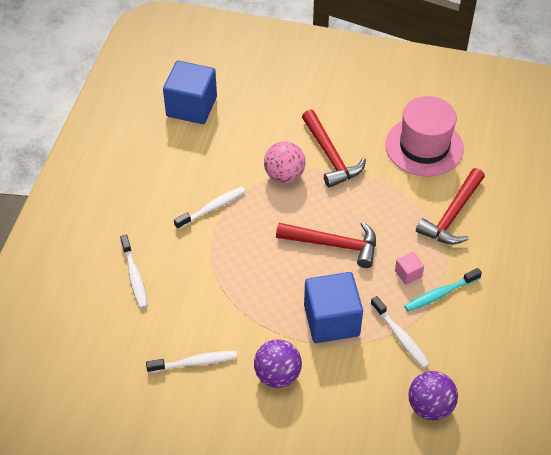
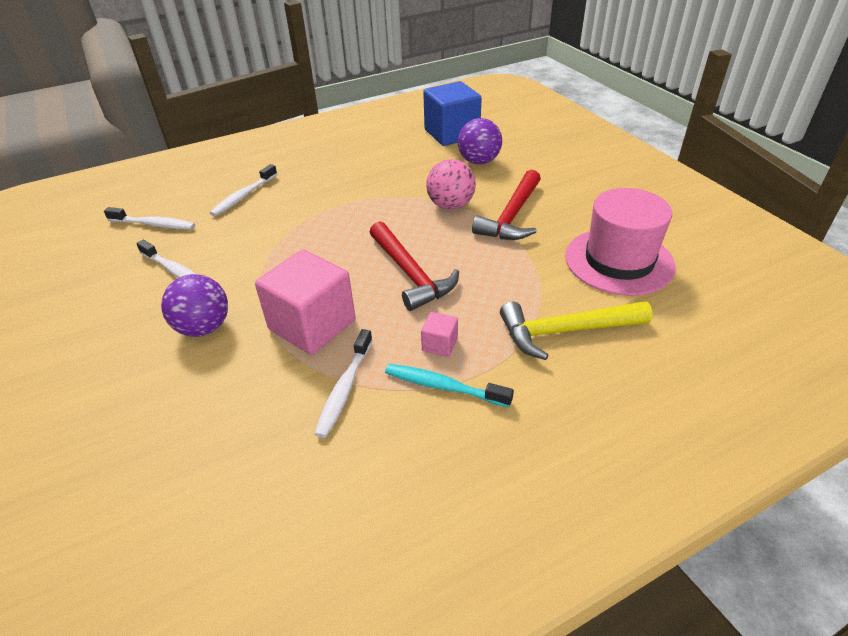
camera: 50 degrees right, 10 degrees down
(212, 208) = (362, 192): white toothbrush -> white toothbrush (154, 224)
(331, 320) = (312, 325): blue cube -> pink cube
(430, 406) = (262, 479): purple ball -> purple ball (479, 161)
(452, 215) = (565, 331): red hammer -> yellow hammer

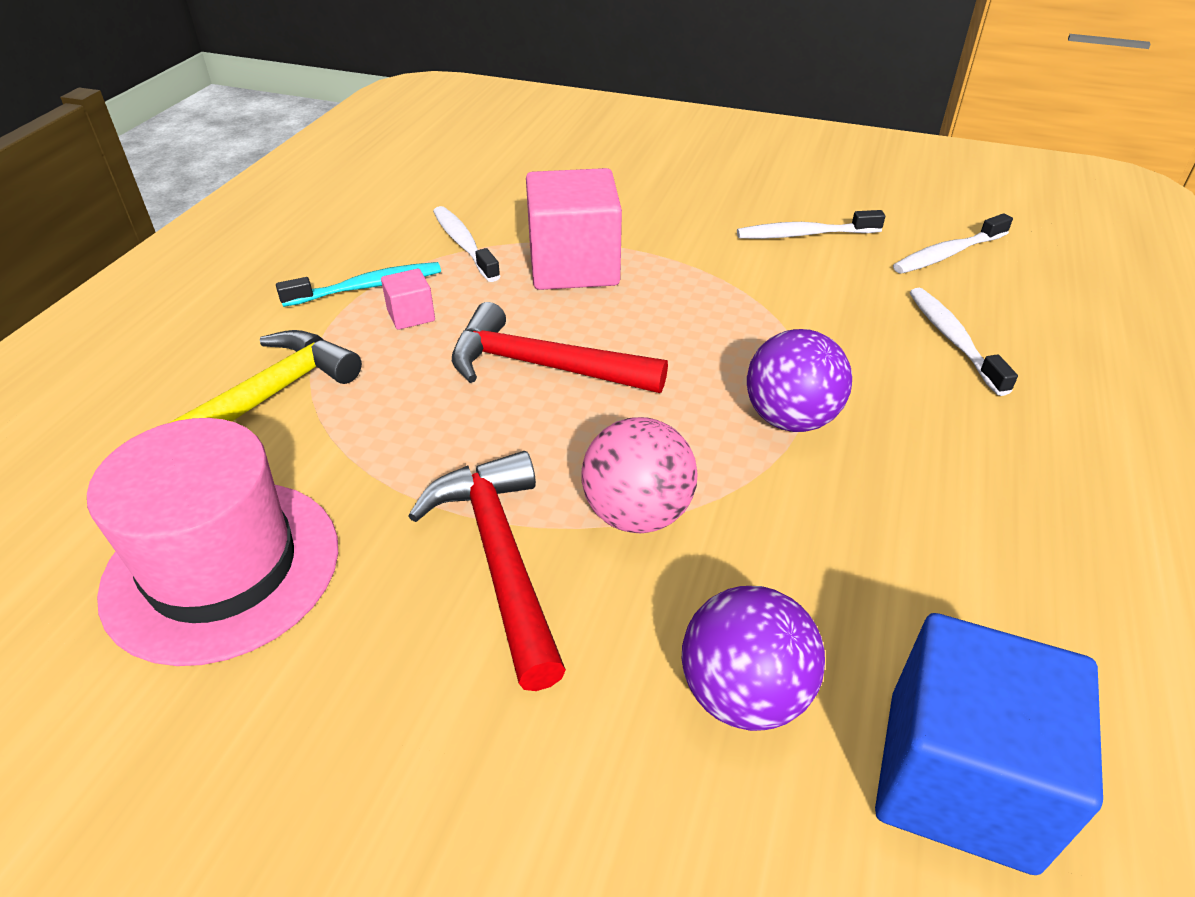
camera: 135 degrees right, 0 degrees up
(204, 327) = (671, 218): purple ball -> purple ball (790, 419)

